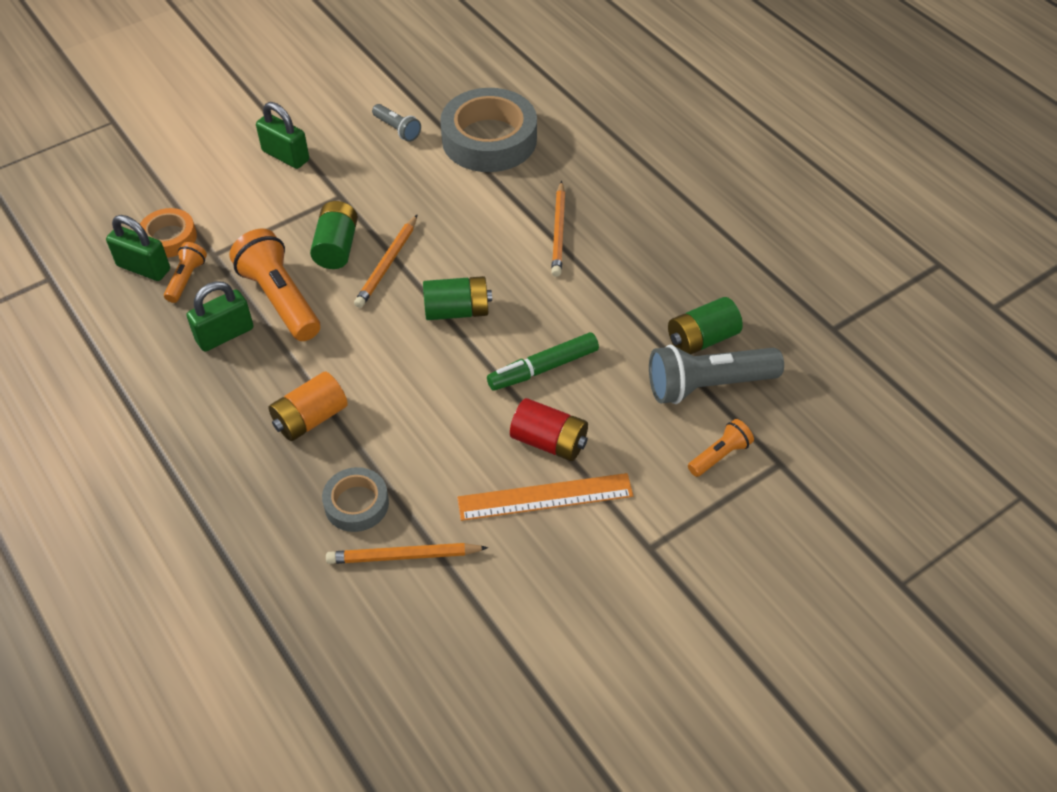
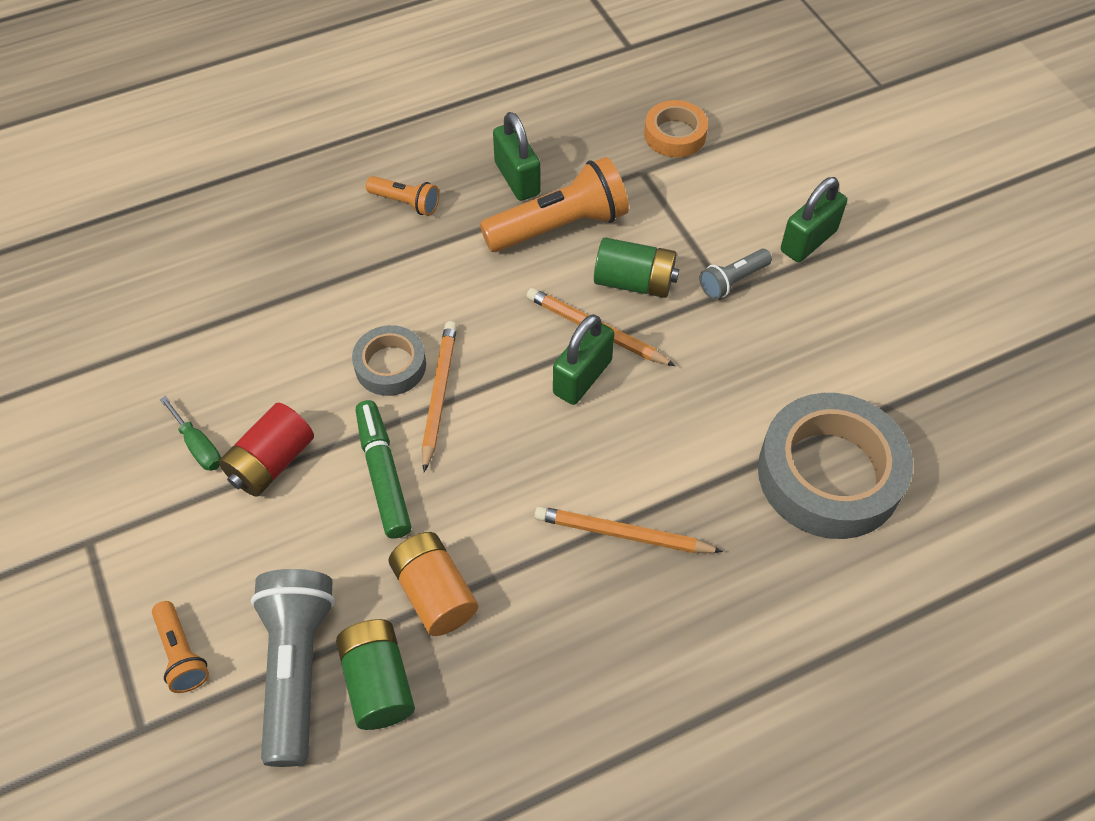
camera: 100 degrees right, 5 degrees up
(144, 268) = (631, 115): green padlock -> green padlock (582, 377)
(186, 279) = (607, 149): orange flashlight -> orange flashlight (406, 202)
(310, 418) = (379, 244): orange battery -> orange battery (434, 593)
(356, 504) = (256, 276): grey tape -> grey tape (390, 365)
(397, 129) = (856, 363): grey flashlight -> grey flashlight (733, 281)
(403, 556) = (178, 309): orange pencil -> orange pencil (439, 394)
(457, 311) = (501, 394): green battery -> none
(545, 497) = (198, 446): orange ruler -> green screwdriver

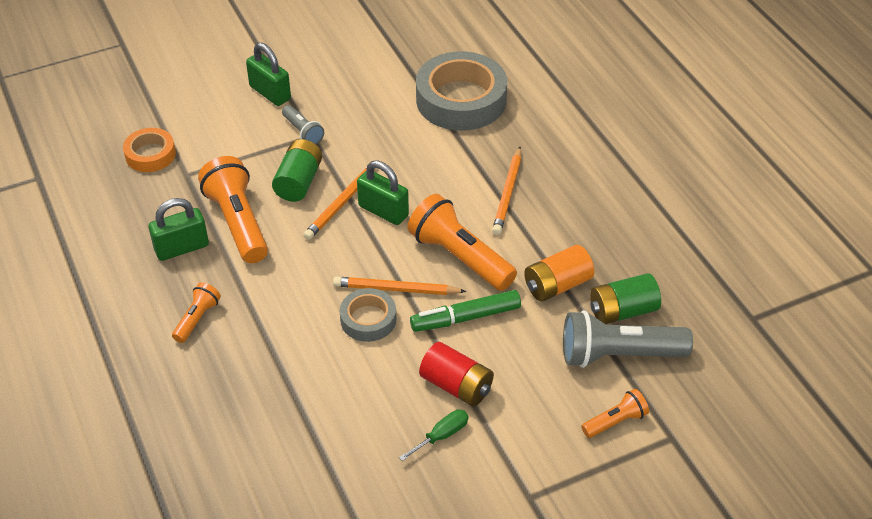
camera: 90 degrees left, 10 degrees down
(493, 468) = (460, 257): none -> orange flashlight

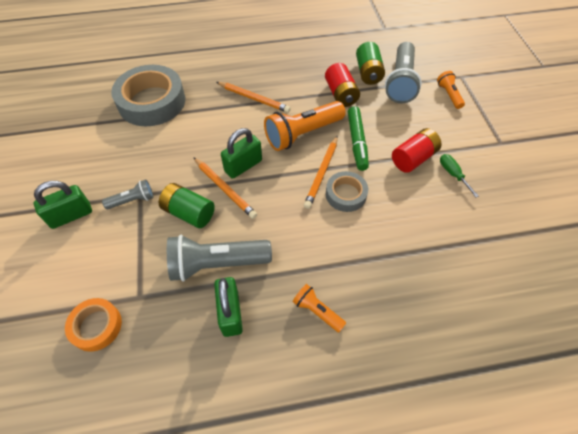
camera: 75 degrees left, 10 degrees up
(238, 222) = (217, 264): orange flashlight -> grey flashlight
(557, 285) = (341, 94): orange battery -> red battery

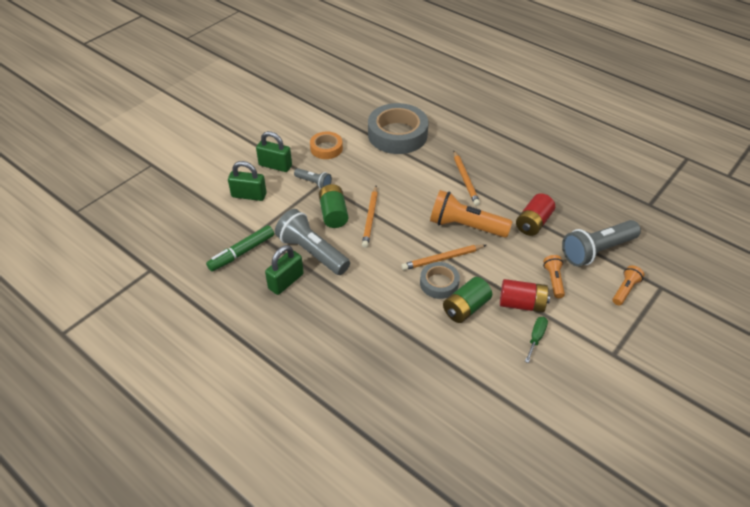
camera: 50 degrees right, 10 degrees down
(96, 326) = (221, 229): orange tape -> orange tape (326, 148)
(243, 166) = (399, 214): green padlock -> green padlock (249, 195)
(317, 311) = (329, 323): orange flashlight -> orange flashlight (553, 280)
(357, 142) = (496, 261): green marker -> green marker (241, 252)
(368, 73) = (580, 225): green battery -> green battery (465, 308)

